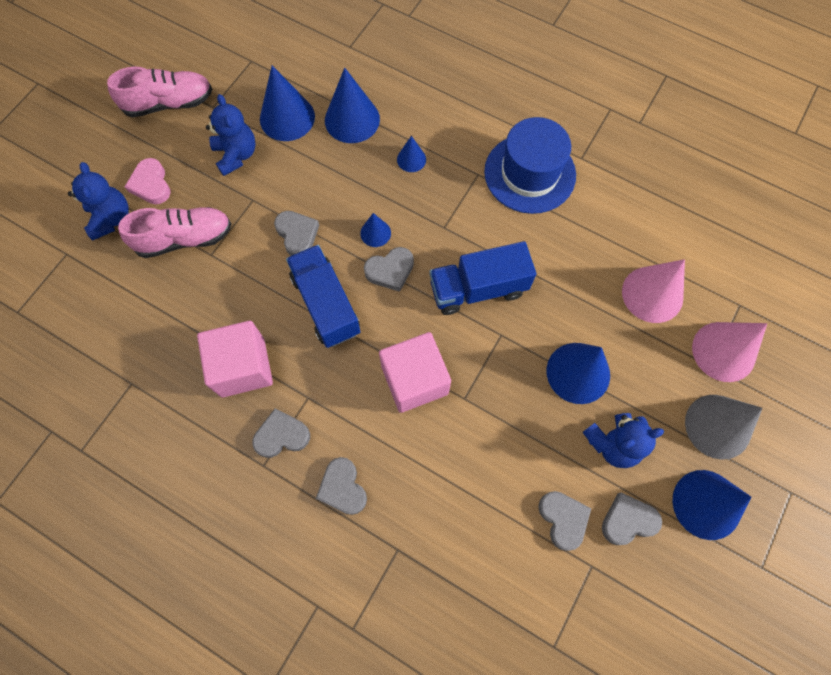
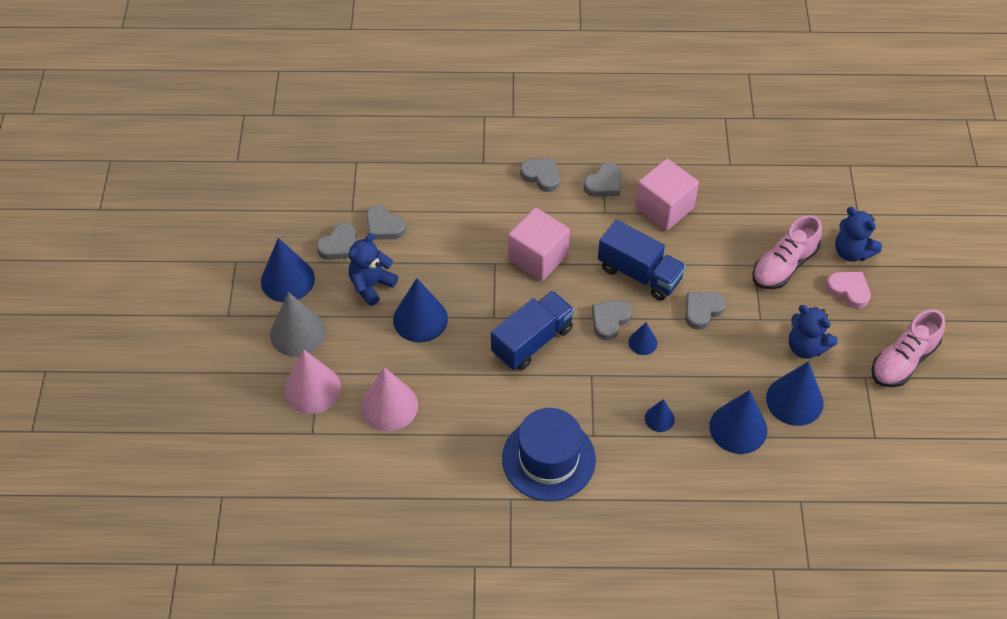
camera: 150 degrees right, 15 degrees down
(297, 234) = (702, 311): grey heart -> grey heart turned 105 degrees clockwise

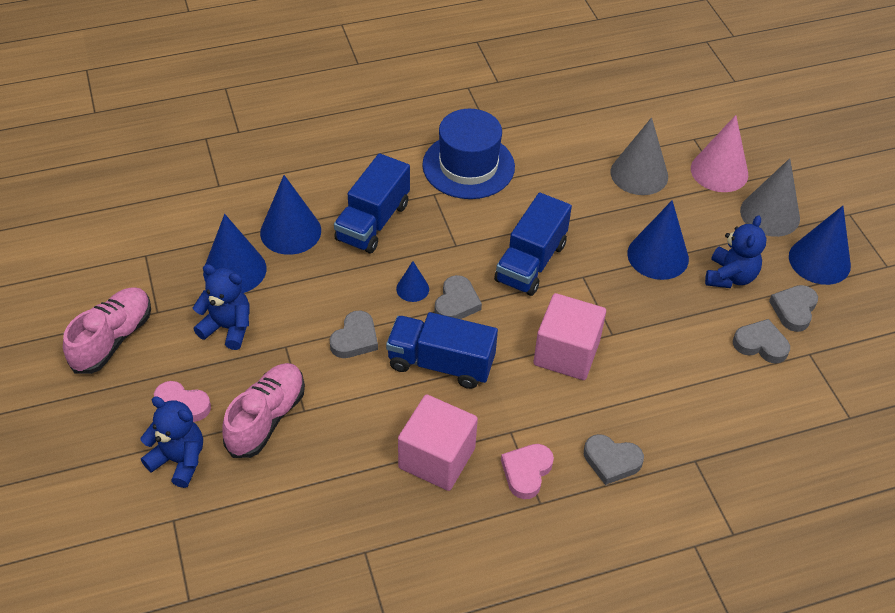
camera: 160 degrees right, 5 degrees down
(389, 406) = (639, 174): pink cone -> grey cone
(604, 184) = (526, 472): grey heart -> pink heart
(659, 418) = (373, 222): blue cone -> blue truck

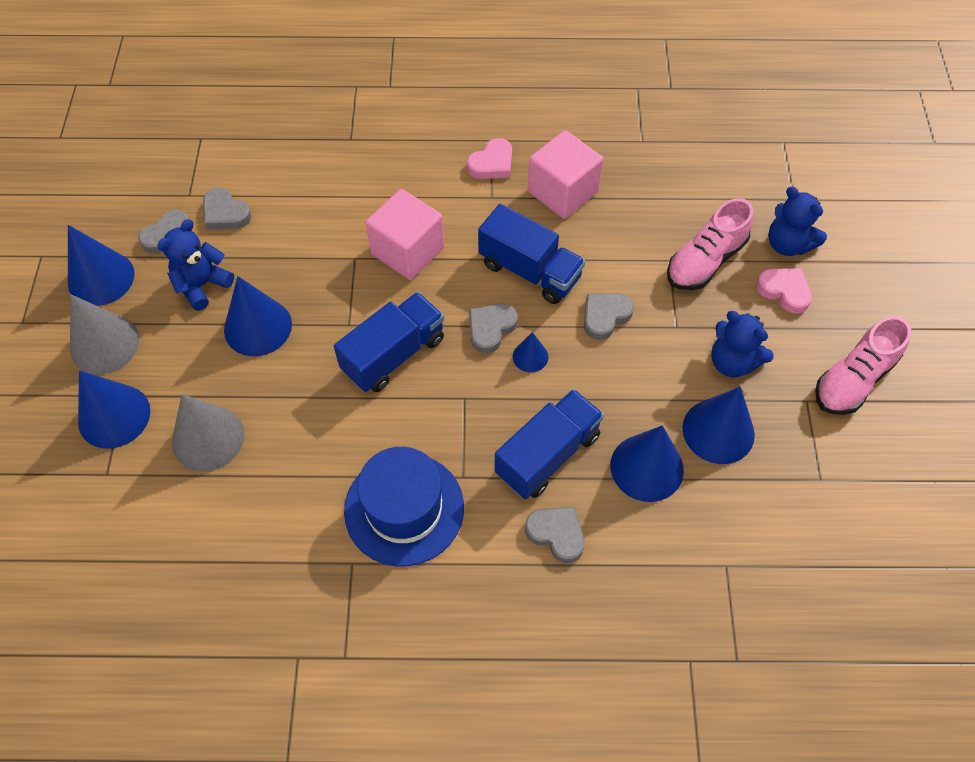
camera: 160 degrees left, 10 degrees up
(611, 461) = (418, 154): grey heart -> grey heart (556, 534)
(719, 171) = (114, 416): pink cone -> blue cone

